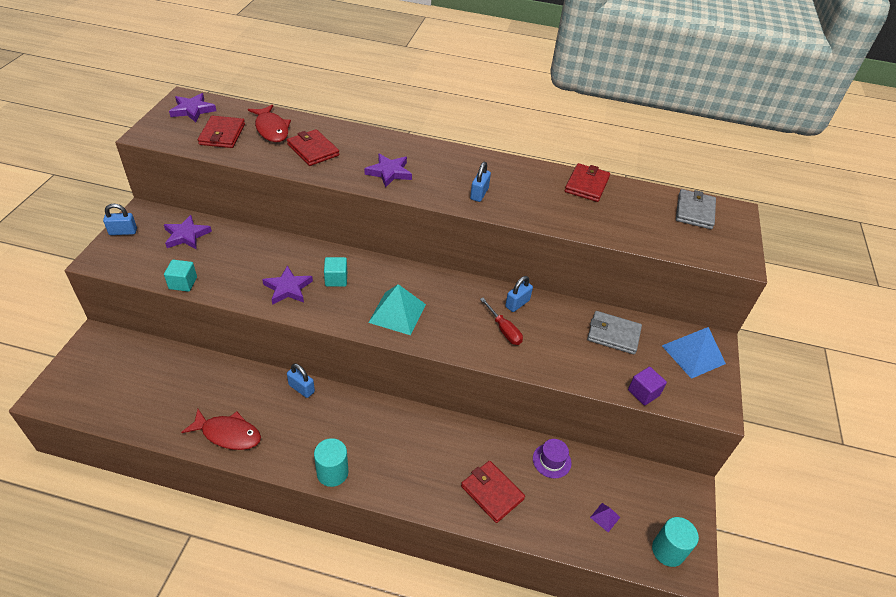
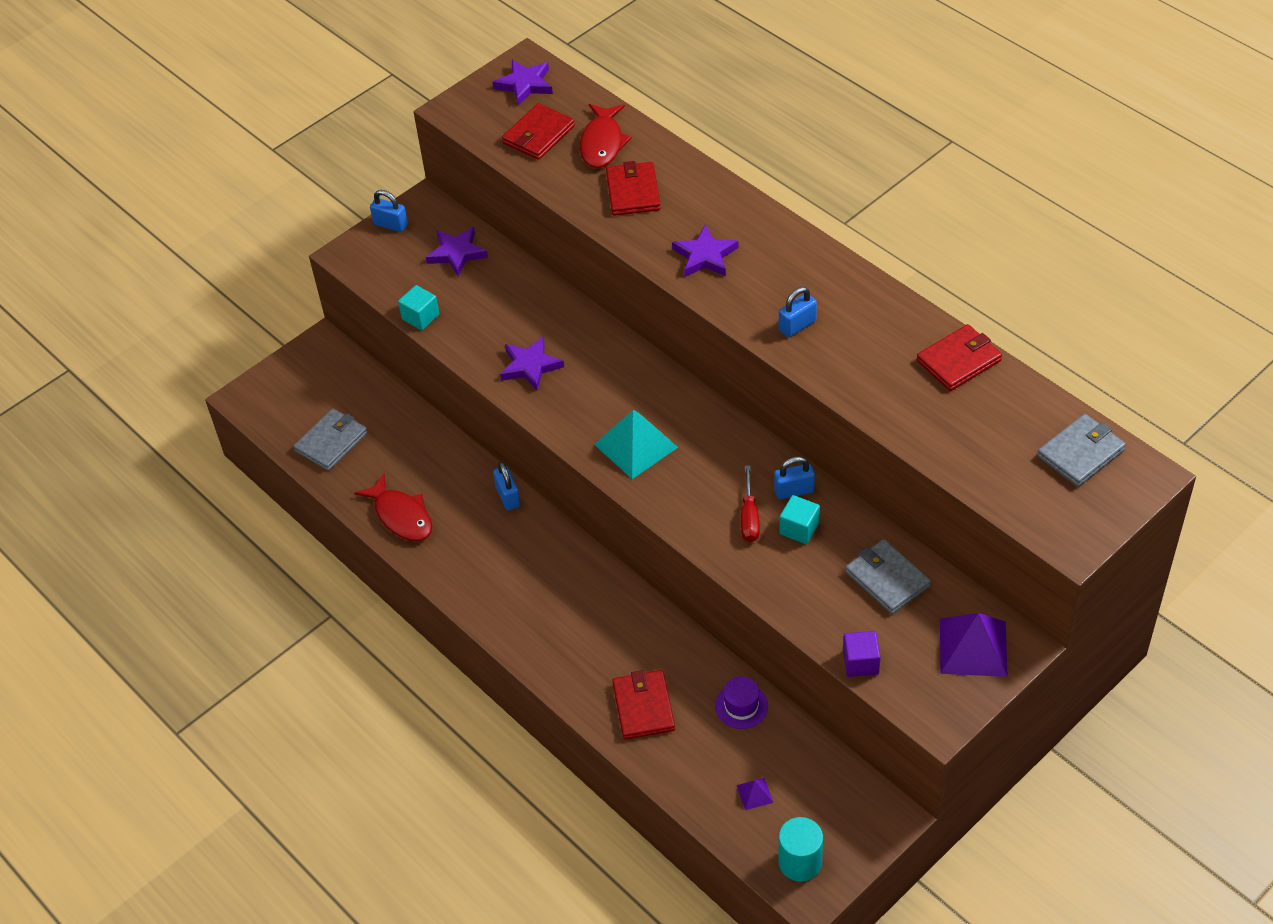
camera: 40 degrees right, 5 degrees up
(140, 402) = (331, 442): none -> grey wallet
(332, 472) = (484, 606): turquoise cylinder -> none
(336, 279) = (593, 374): turquoise cube -> turquoise cube (799, 528)
(693, 354) = (973, 647): blue pyramid -> purple pyramid

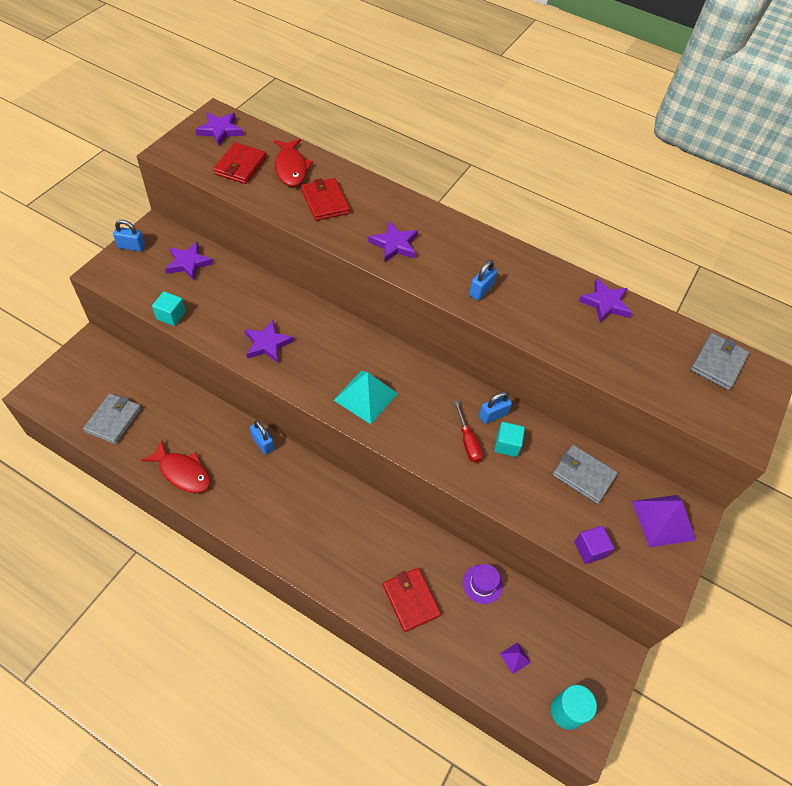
camera: 25 degrees left, 5 degrees up
(959, 360) = (605, 303): red wallet -> purple star

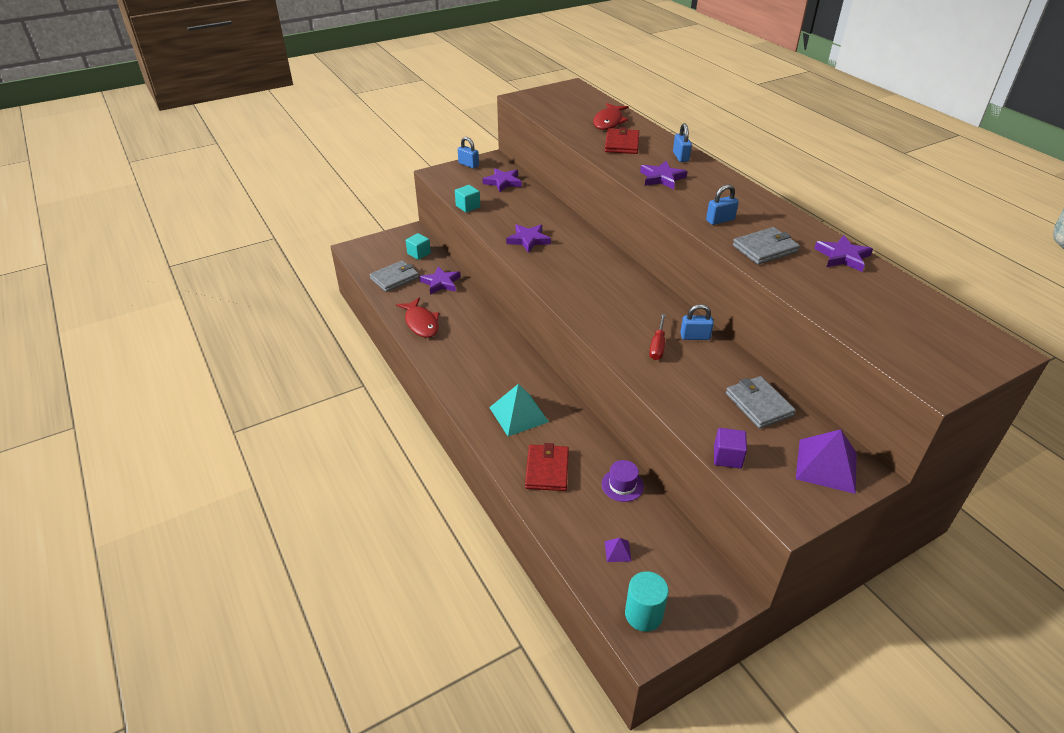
camera: 35 degrees right, 15 degrees down
(220, 130) = (569, 94): purple star -> purple star (441, 283)
(240, 166) = (569, 113): red wallet -> none
(262, 443) = (494, 326): blue padlock -> blue padlock (680, 157)
(366, 396) = (586, 292): turquoise pyramid -> turquoise pyramid (519, 414)
(507, 445) = (694, 360): turquoise cube -> turquoise cube (419, 253)
(718, 363) = (944, 326): grey wallet -> grey wallet (765, 249)

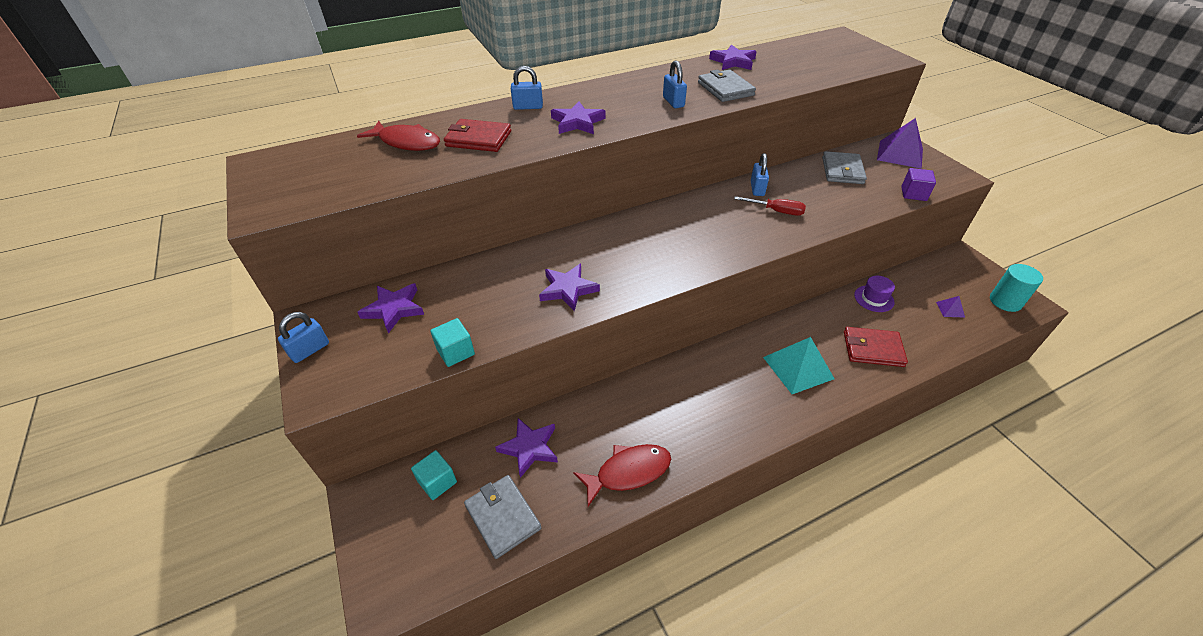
camera: 85 degrees left, 5 degrees up
(758, 404) = (842, 170): grey wallet -> grey wallet turned 60 degrees counterclockwise

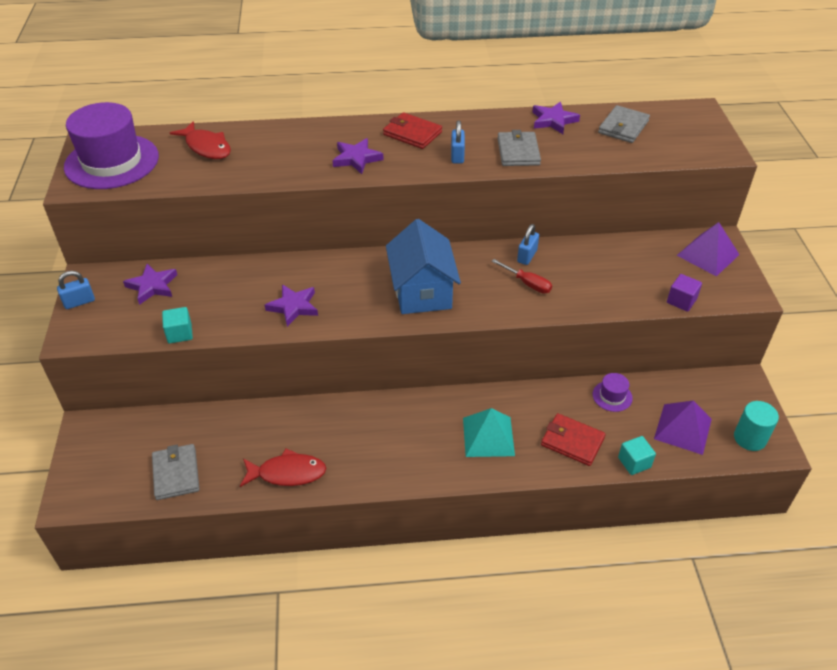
camera: 20 degrees right, 0 degrees up
(299, 177) = (112, 162): none -> purple hat
(437, 482) = (142, 433): turquoise cube -> turquoise cube (634, 462)
(478, 139) = (264, 157): red wallet -> red wallet (412, 133)
(528, 107) = (325, 132): blue padlock -> none
(529, 448) = (222, 430): purple star -> none
(687, 242) = (422, 291): none -> blue house
(842, 170) = (629, 258): grey wallet -> grey wallet (623, 127)
(950, 309) = (683, 429): purple pyramid -> purple pyramid, size x2.19

